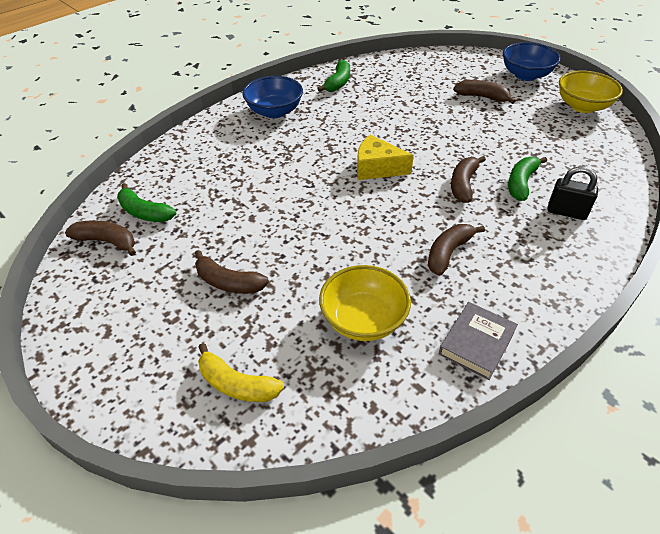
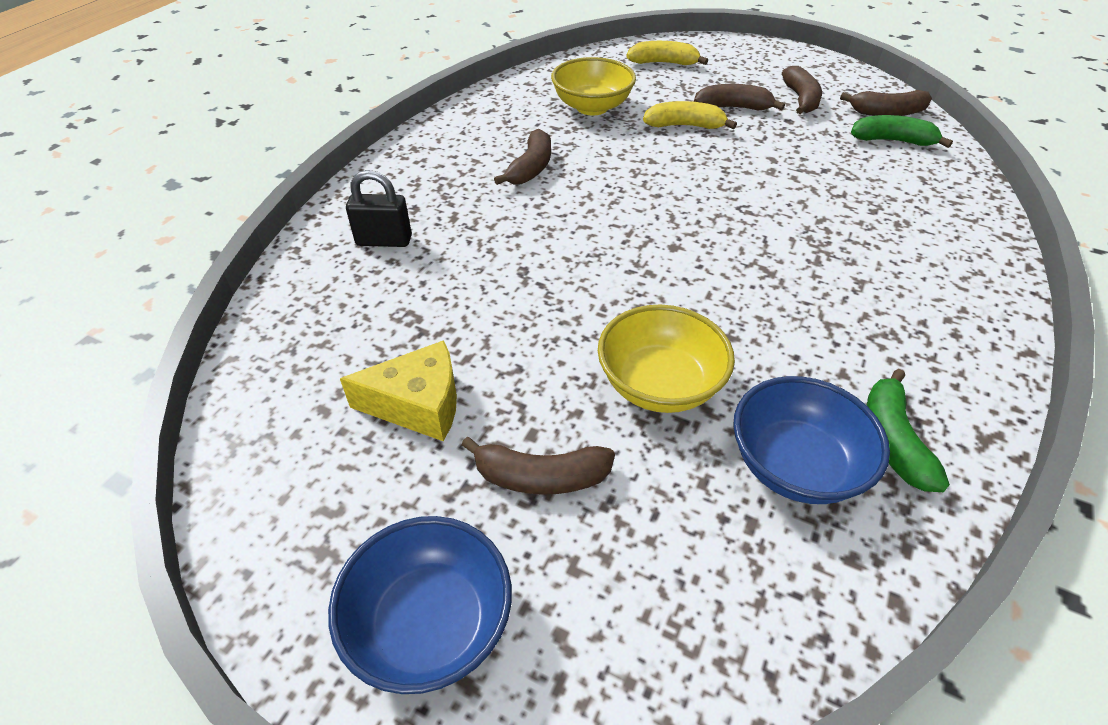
camera: 160 degrees right, 0 degrees up
(274, 111) = (927, 320): blue bowl -> blue bowl (795, 465)
(291, 270) = (685, 126): none -> yellow banana
(377, 168) = (669, 249): yellow cheese -> yellow cheese (418, 405)
(463, 184) = (533, 251): brown banana -> brown banana (801, 99)
(476, 343) = (487, 111): grey book -> none
(521, 183) = (447, 271): green banana -> none
(582, 106) = (293, 506): yellow bowl -> yellow bowl (659, 385)

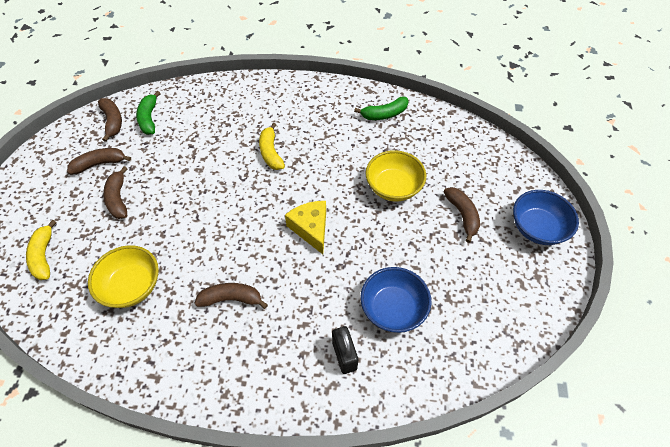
camera: 110 degrees left, 10 degrees up
(418, 405) = (453, 275): yellow cheese -> yellow cheese (311, 229)
(685, 126) = (150, 221): yellow banana -> yellow banana (271, 152)
(795, 465) = (412, 140): blue bowl -> blue bowl (393, 309)

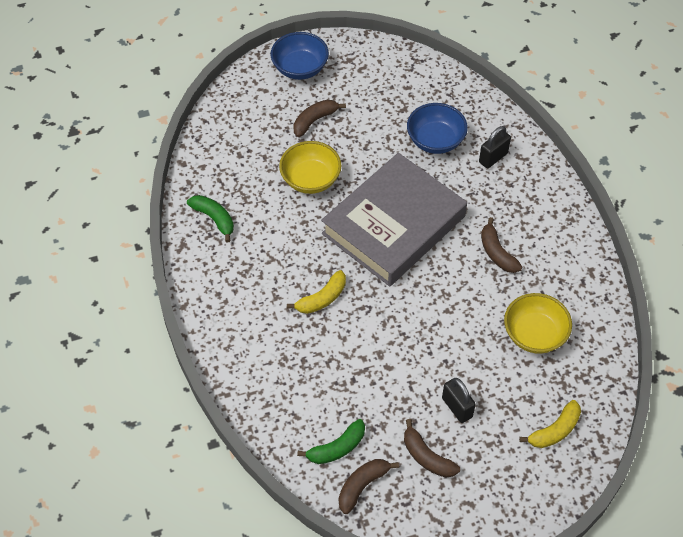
camera: 115 degrees left, 0 degrees up
(118, 198) = (457, 407): brown banana -> black padlock
(311, 229) = (394, 225): yellow cheese -> grey book

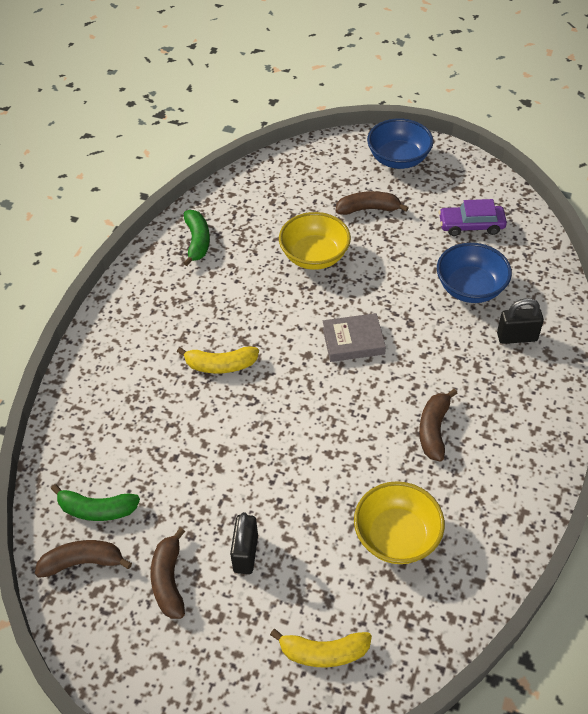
camera: 40 degrees right, 5 degrees down
(394, 225) = (353, 341): grey book -> grey book, size x0.40
(396, 93) = (471, 225): none -> purple car

